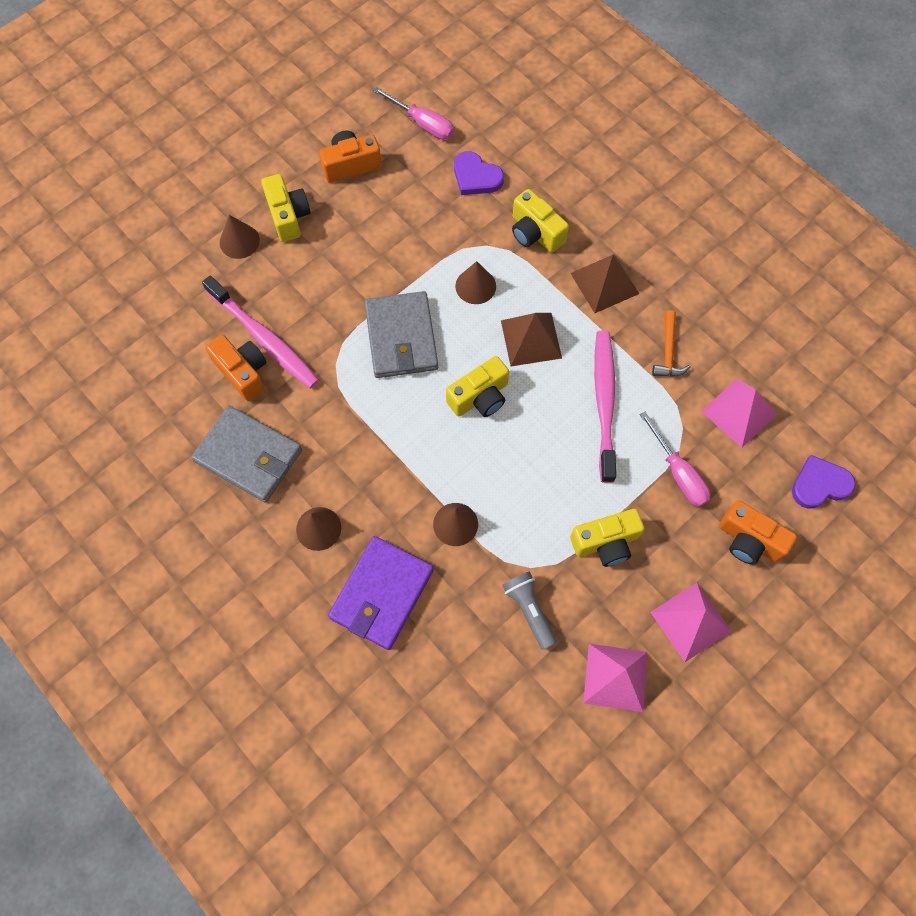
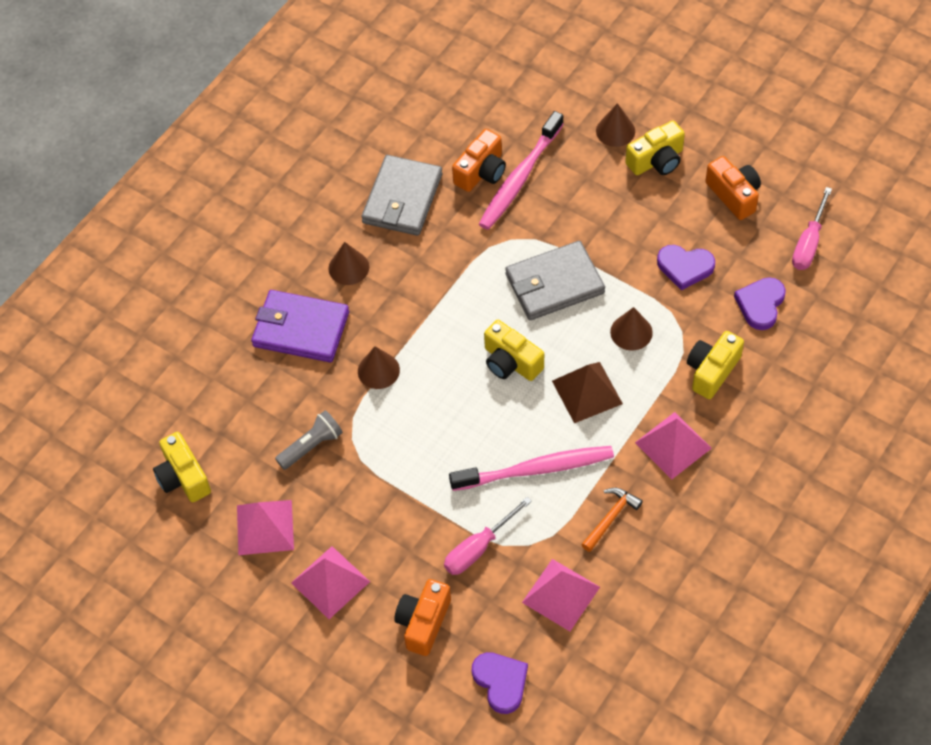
camera: 80 degrees right, 10 degrees down
(417, 224) = (685, 267): none -> purple heart
(604, 283) = (673, 445): brown pyramid -> pink pyramid
(605, 542) = (391, 496): yellow camera -> yellow camera (183, 477)
(668, 352) = (610, 517): orange hammer -> orange hammer turned 135 degrees clockwise

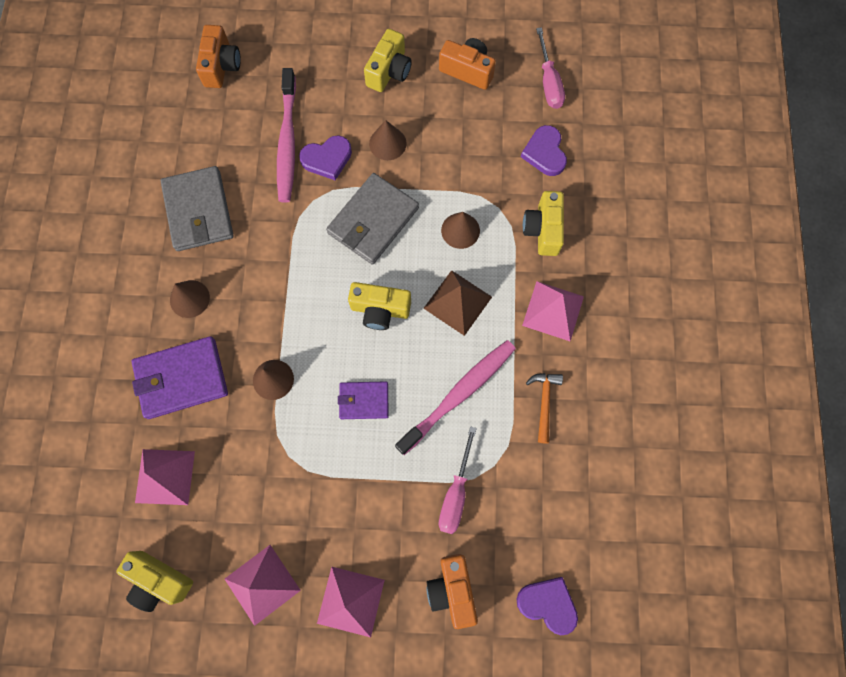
camera: 35 degrees left, 15 degrees up
(311, 446) = (257, 483): grey flashlight -> none
(446, 429) = (364, 401): none -> purple wallet
(481, 172) = (252, 152): orange camera -> orange camera (221, 66)
(561, 594) = (547, 494): pink pyramid -> pink pyramid (165, 476)
(615, 131) = (340, 62): brown cone -> brown cone (387, 143)
(685, 267) = (468, 152): purple heart -> purple heart (327, 159)

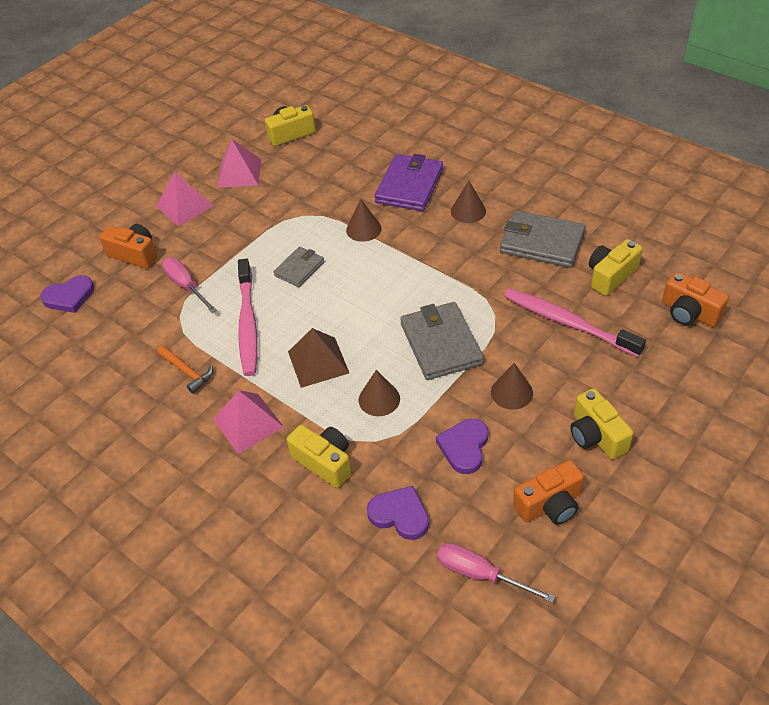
camera: 130 degrees right, 25 degrees down
(165, 476) = (350, 156): pink pyramid -> none
(327, 159) = (529, 341): purple heart -> purple heart (464, 447)
(364, 401) = (299, 268): purple wallet -> grey wallet
(380, 310) = (359, 310): yellow camera -> yellow camera (610, 276)

